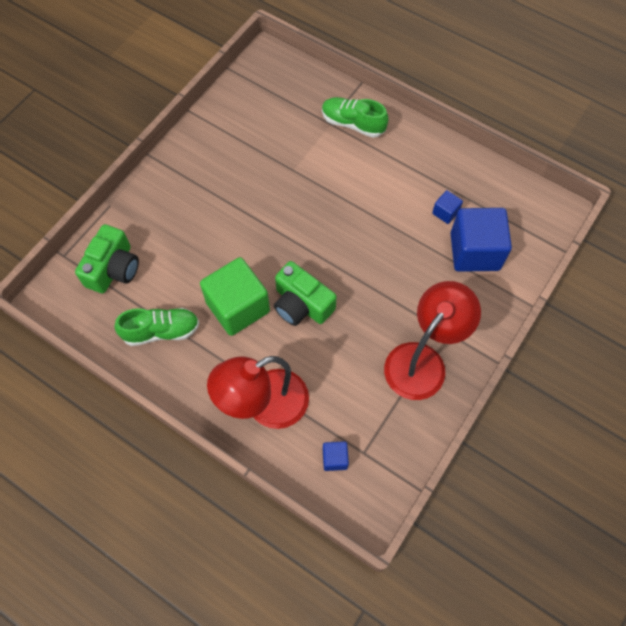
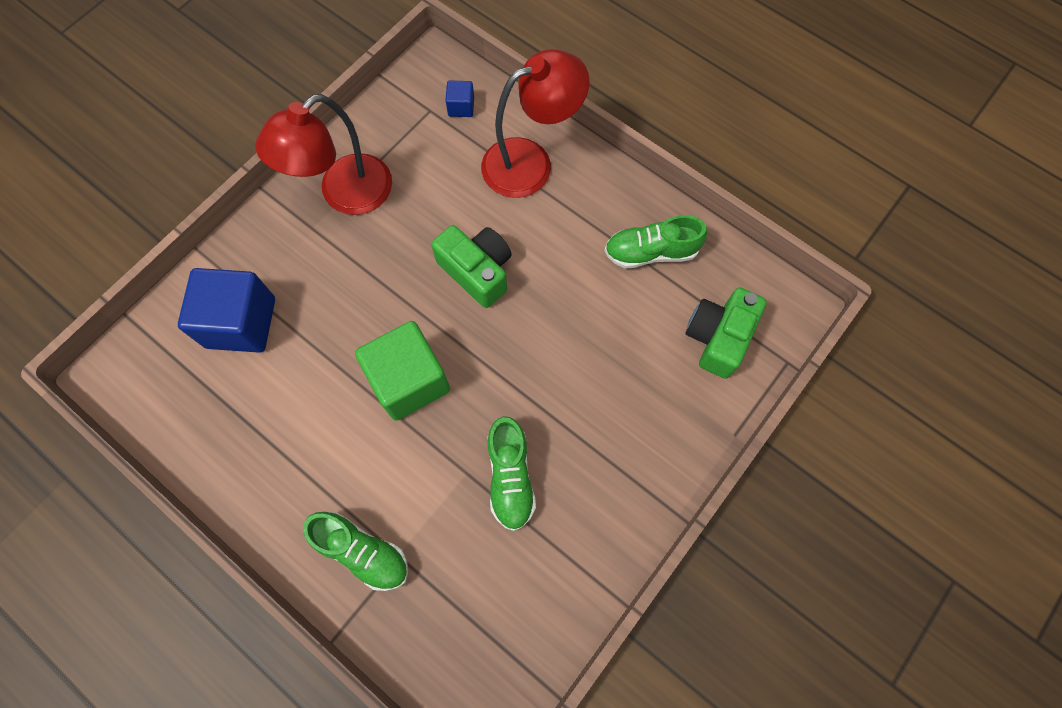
camera: 175 degrees left, 5 degrees up
(238, 307) = (557, 274): green cube -> green cube (409, 381)
(263, 169) = (510, 477): none -> green shoe
(445, 212) = (262, 383): blue cube -> none

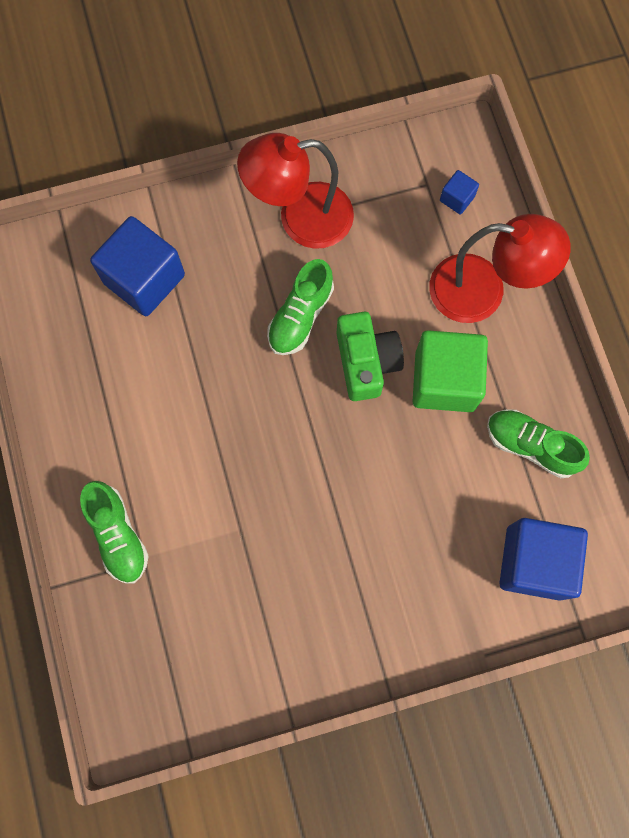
camera: 35 degrees right, 5 degrees up
(409, 381) = (245, 420): green cube -> green cube (444, 381)
(510, 477) = (272, 558): green shoe -> green shoe (300, 316)
(718, 337) = (534, 562): green camera -> blue cube

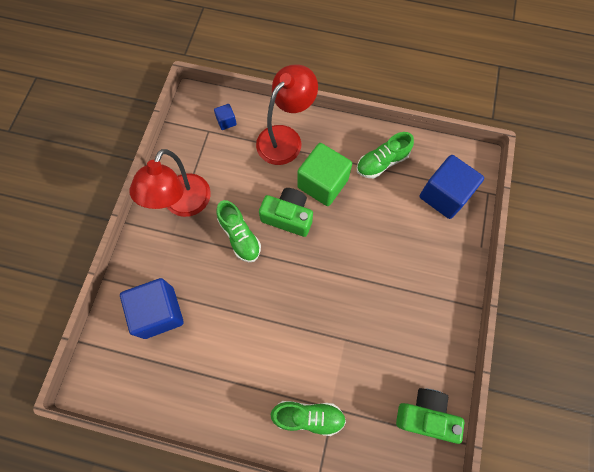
camera: 60 degrees left, 5 degrees down
(199, 686) = (425, 415): none -> green camera

